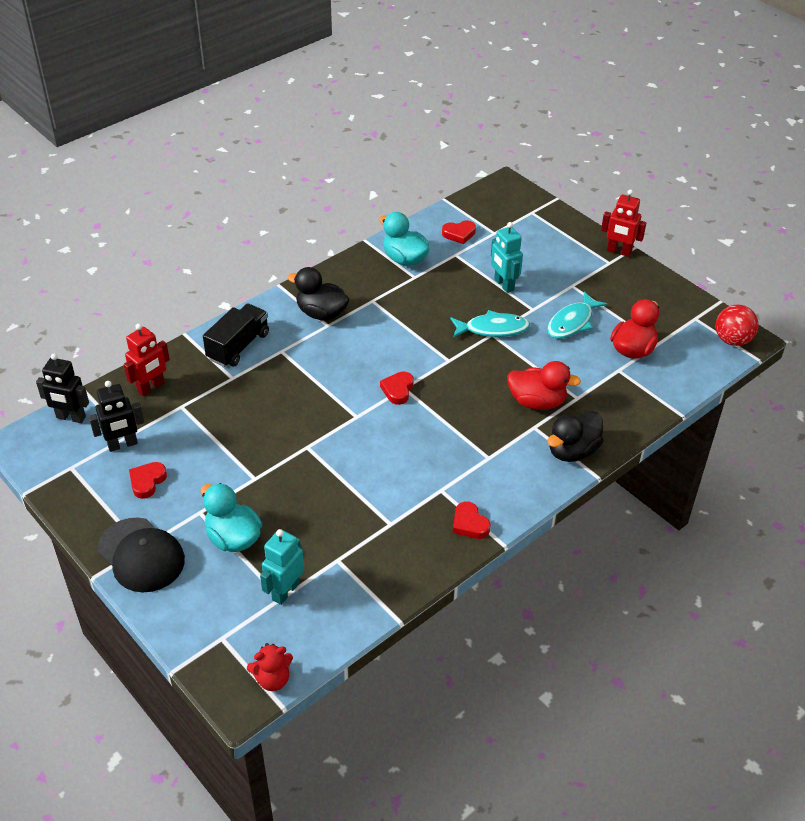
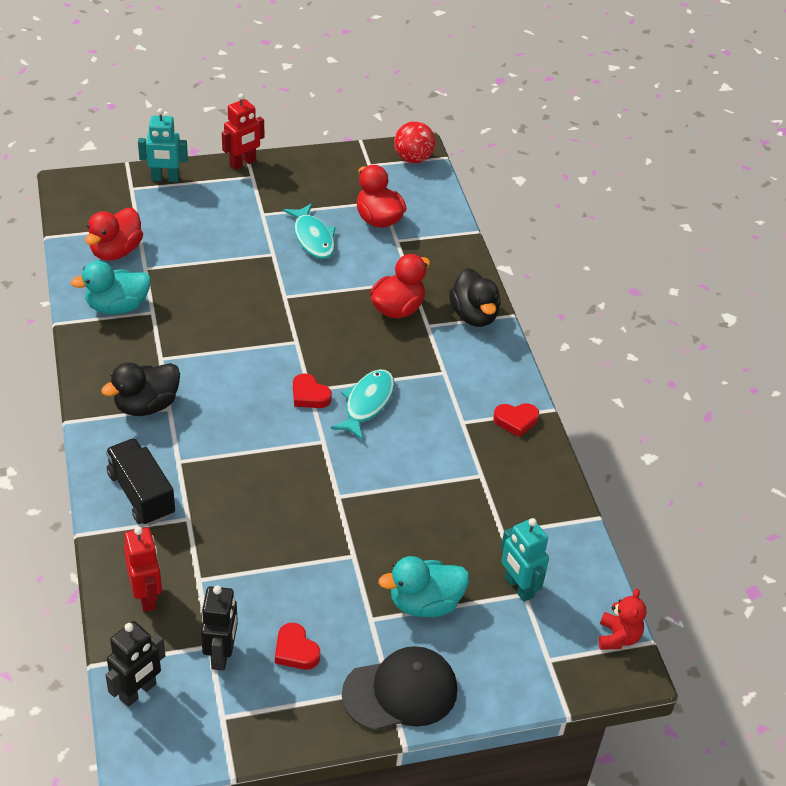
camera: 65 degrees left, 0 degrees up
(459, 234) = (116, 251): red heart -> red duck
(493, 329) = (278, 292): turquoise fish -> turquoise fish (367, 403)
(503, 285) = (221, 256): turquoise robot -> turquoise robot (165, 179)

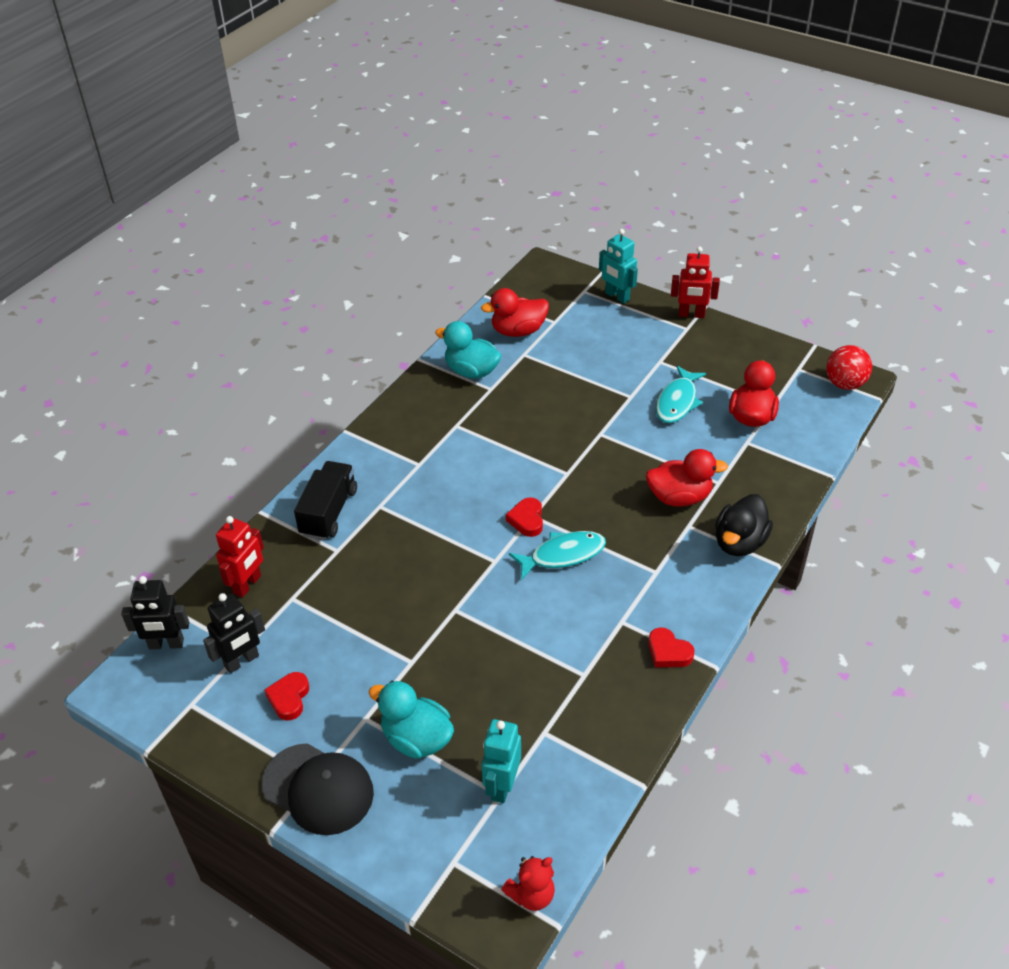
camera: 50 degrees right, 0 degrees up
(146, 405) = (406, 453): black duck -> none

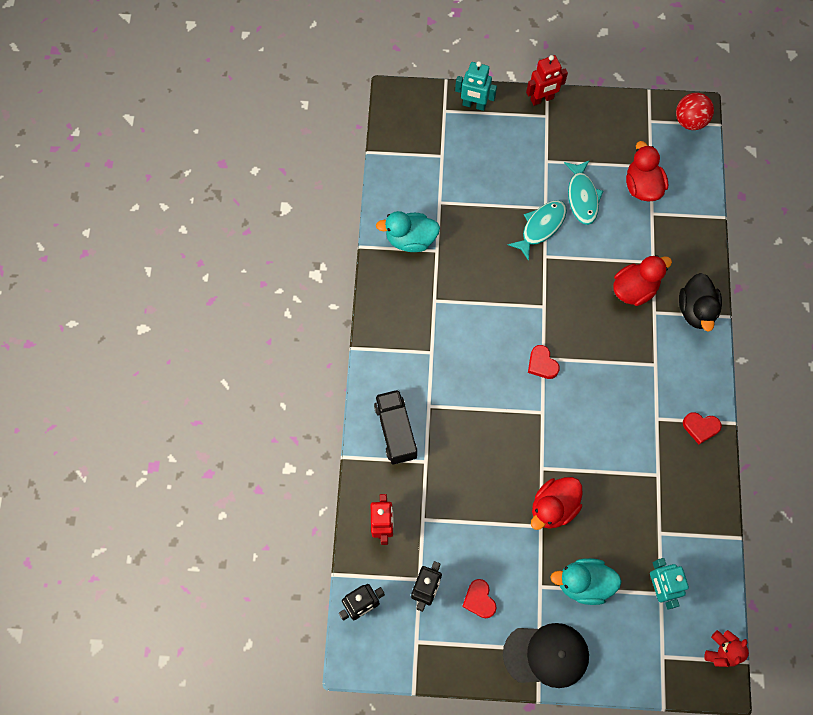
camera: 30 degrees left, 25 degrees up
(518, 331) = (420, 179): red duck -> red duck (553, 507)
(562, 555) = (585, 383): turquoise fish -> turquoise fish (541, 227)

